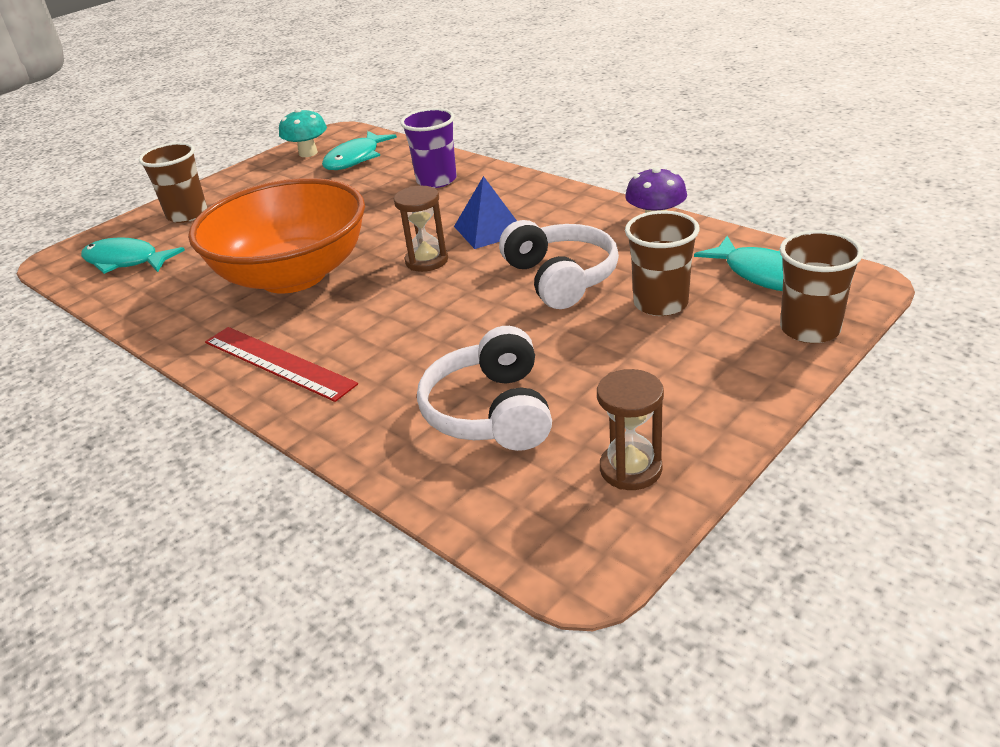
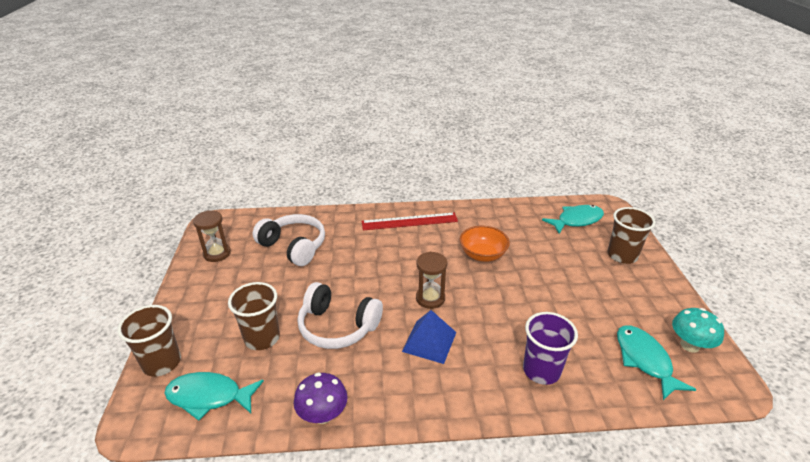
camera: 130 degrees right, 0 degrees up
(293, 275) = (482, 255): orange bowl -> orange bowl, size x0.47

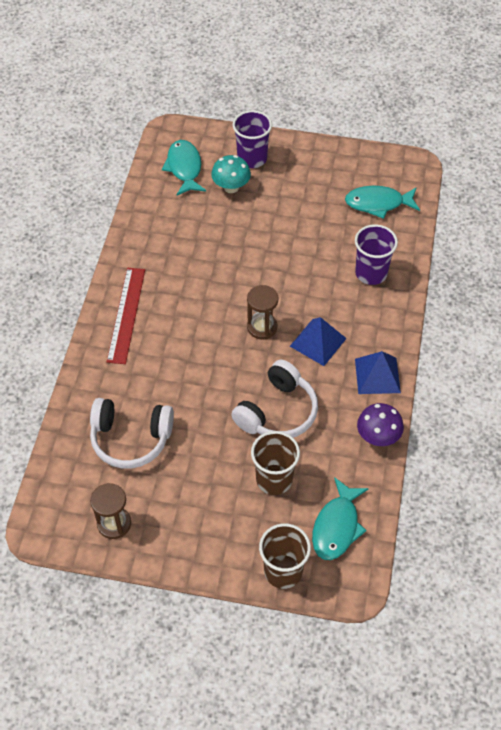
camera: 75 degrees left, 20 degrees up
(294, 246) = (131, 439): white headphones -> white headphones turned 135 degrees counterclockwise
(404, 400) = (377, 375): none -> blue pyramid
(482, 255) = (211, 265): orange bowl -> none
(622, 255) = (252, 158): brown cup -> purple cup
(690, 345) = (371, 169): turquoise mushroom -> turquoise mushroom (231, 187)

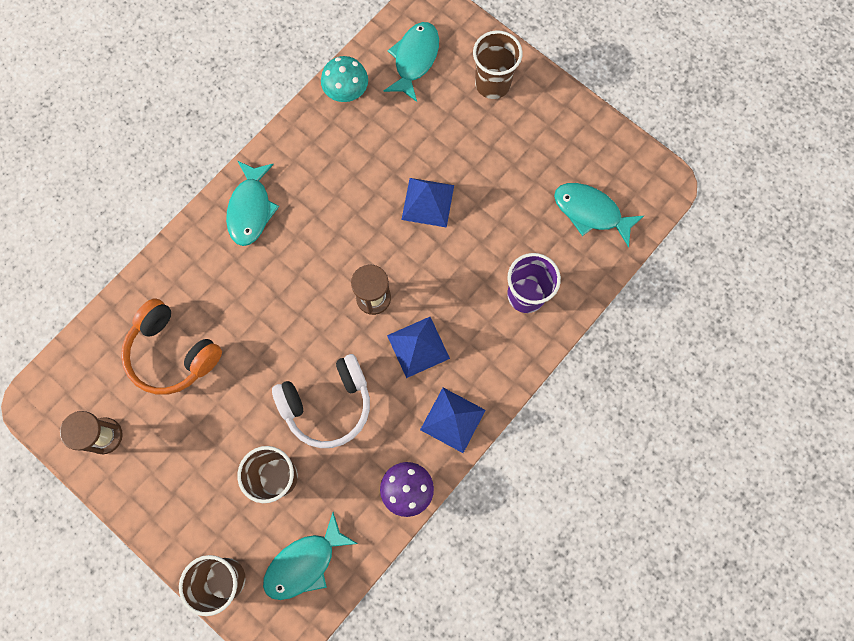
camera: 30 degrees right, 20 degrees up
(126, 314) = (251, 209): red ruler -> turquoise fish
(131, 439) = (172, 353): white headphones -> orange headphones
(231, 187) = (448, 109): turquoise mushroom -> turquoise mushroom (346, 92)
(252, 158) = (492, 84): purple cup -> brown cup
(258, 249) = (427, 202): none -> blue pyramid

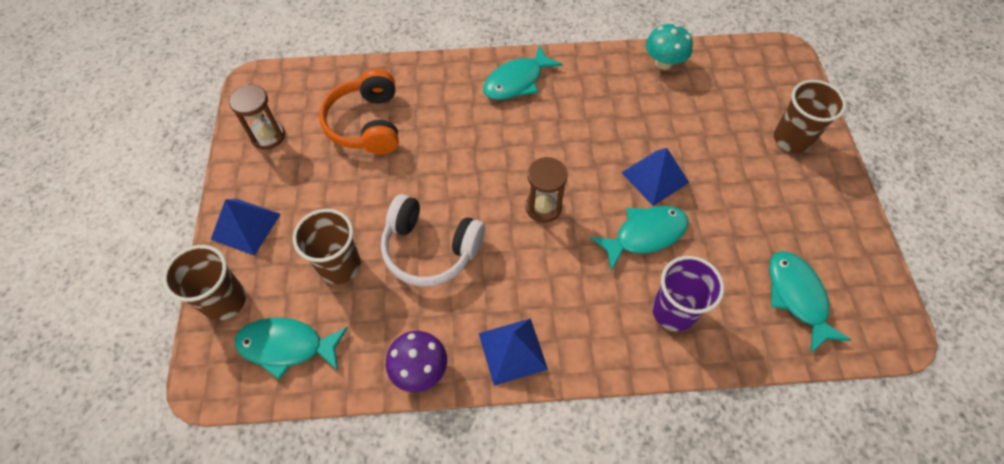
camera: 45 degrees right, 15 degrees down
(414, 59) = (739, 79): turquoise fish -> turquoise fish (645, 235)
(418, 346) = (542, 270): blue pyramid -> blue pyramid (246, 226)

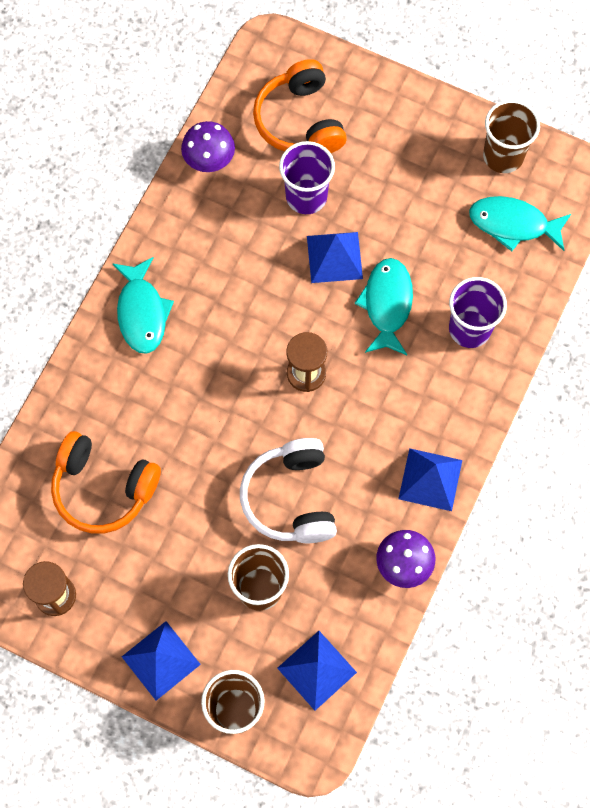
camera: 60 degrees left, 10 degrees up
(287, 346) = (316, 670): turquoise fish -> blue pyramid
(430, 249) = (291, 498): white headphones -> white headphones turned 120 degrees clockwise
(663, 63) = (209, 160): turquoise mushroom -> purple mushroom
(688, 134) = (306, 196): none -> purple cup
(744, 100) = (299, 121): none -> orange headphones
(791, 139) = (367, 113): brown cup -> brown cup (503, 156)

